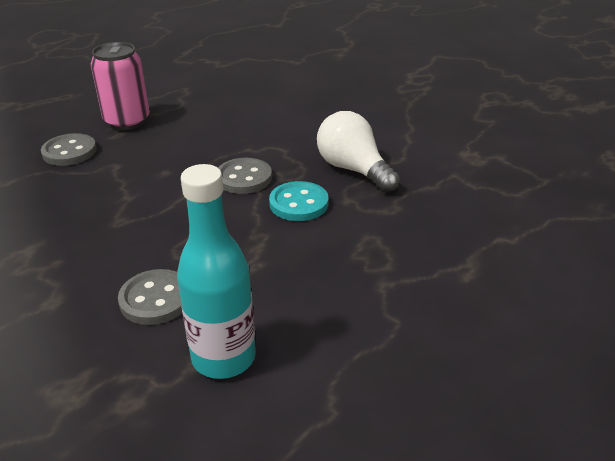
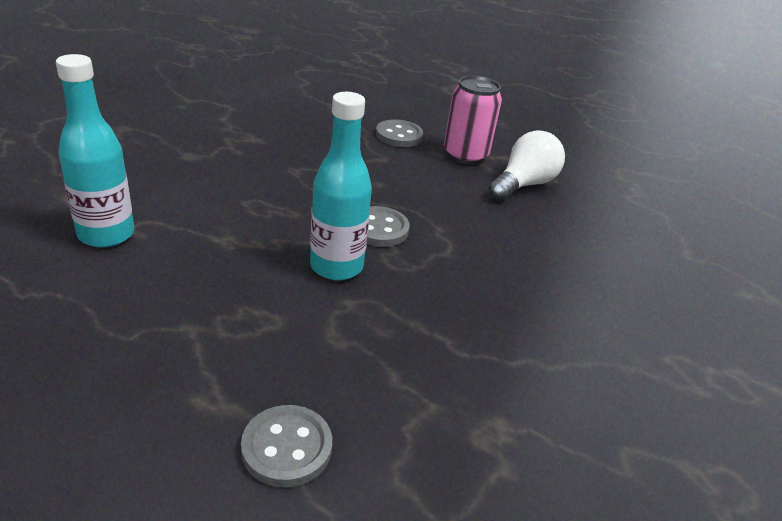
camera: 75 degrees right, 0 degrees up
(155, 299) = (186, 197): grey button -> grey button (287, 448)
(299, 203) = (336, 266): turquoise button -> turquoise bottle
(353, 170) = (418, 307): white light bulb -> white light bulb (523, 185)

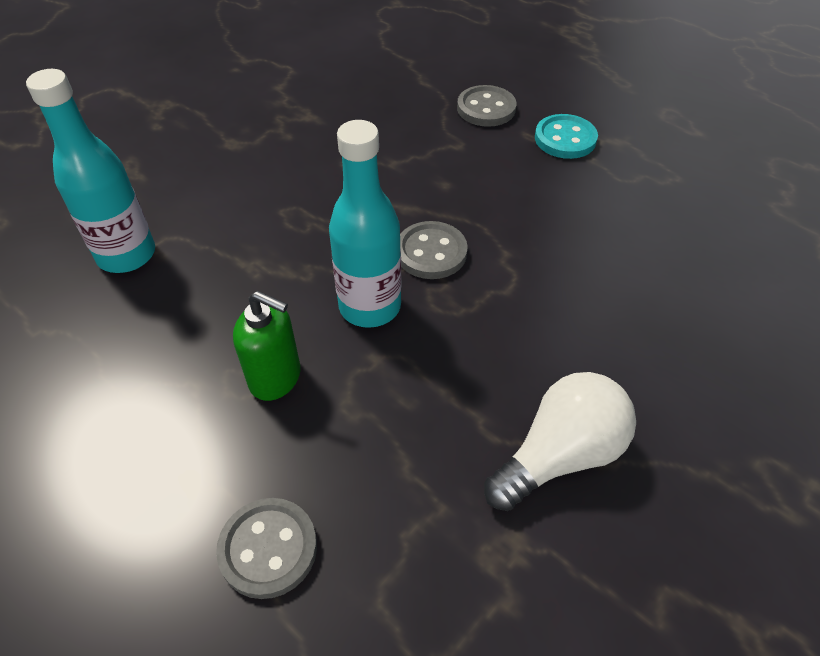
camera: 15 degrees right, 15 degrees up
(265, 320) = (276, 378): none -> green soap dispenser
(465, 155) = (565, 139): pink can -> turquoise button
(523, 185) = (631, 185): white light bulb -> white light bulb (559, 455)

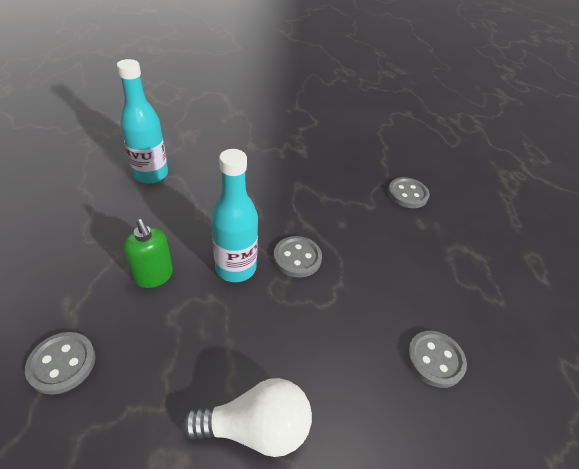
camera: 30 degrees right, 5 degrees down
(565, 139) = (442, 237): turquoise button -> none
(666, 274) = (435, 359): none -> grey button

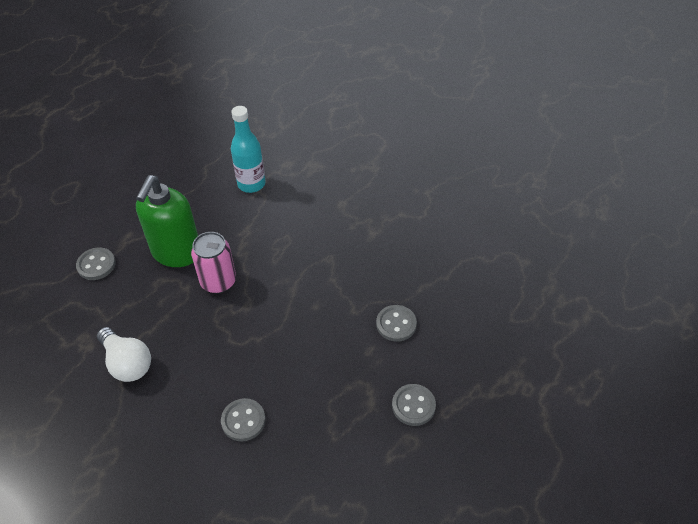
camera: 55 degrees right, 5 degrees up
(154, 276) = (176, 253): green soap dispenser -> green soap dispenser, size x1.88
(235, 268) = (218, 281): turquoise bottle -> pink can
(297, 258) = (257, 304): grey button -> grey button (413, 406)

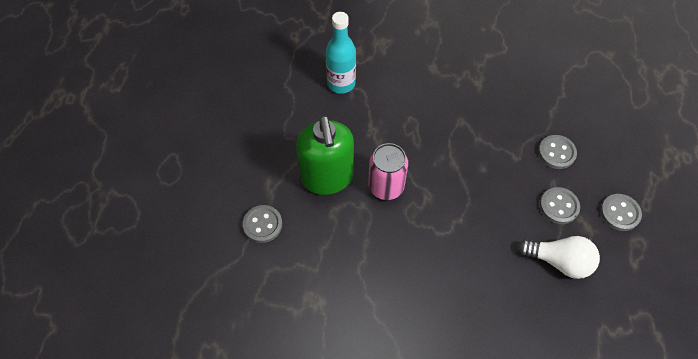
camera: 30 degrees left, 10 degrees up
(127, 363) = (368, 298): white light bulb -> white light bulb (559, 261)
(243, 420) = (504, 295): grey button -> grey button (559, 206)

